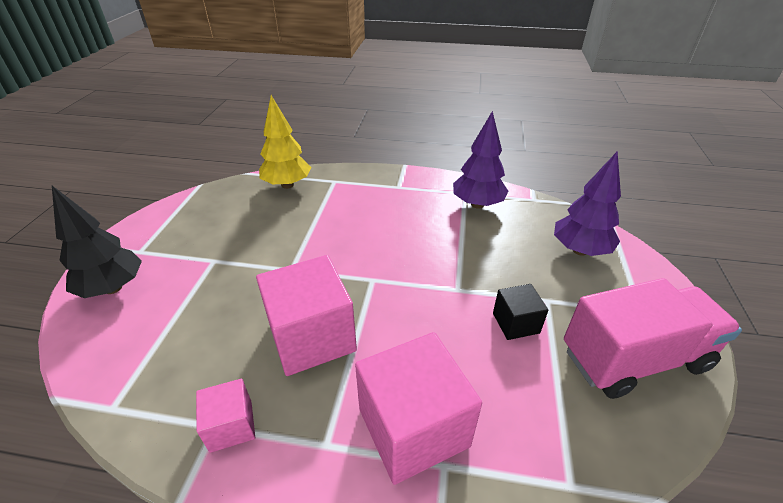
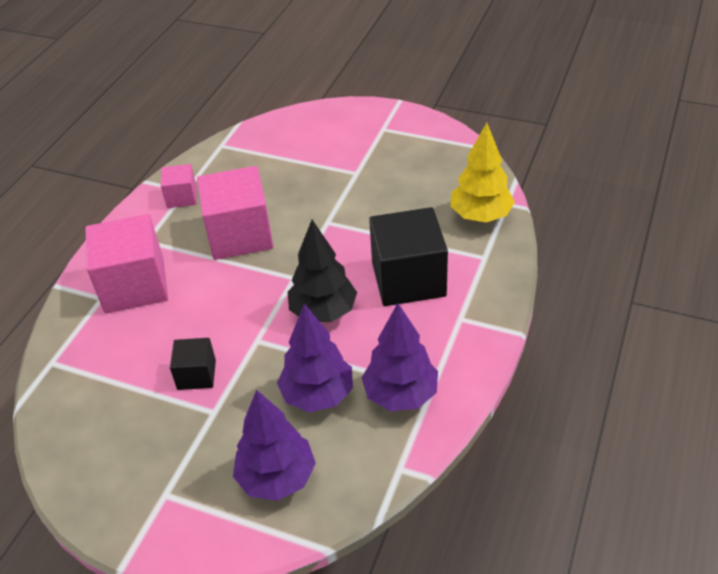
camera: 105 degrees right, 5 degrees up
(113, 288) = (338, 123): black tree -> black tree (323, 312)
(363, 212) = (408, 279): none -> black cube
(497, 242) = (318, 395): none -> purple tree
(634, 358) = (118, 455): pink truck -> none

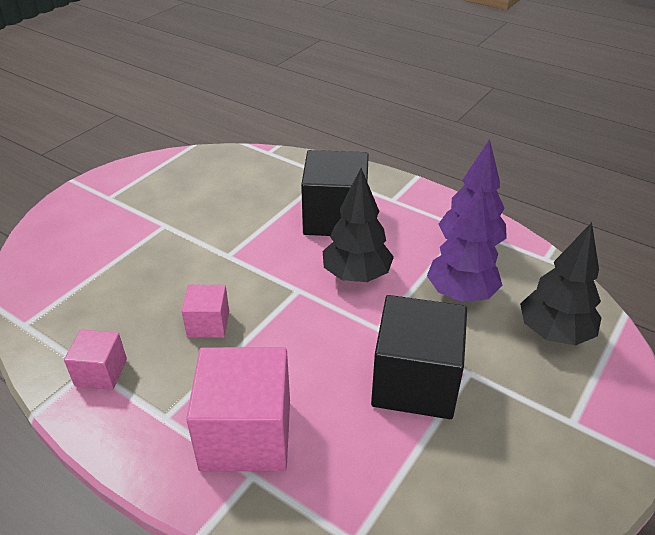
camera: 80 degrees left, 5 degrees down
(196, 375) = (415, 382): black cube -> black cube, size x1.93
(240, 235) = (208, 324): pink cube -> pink cube, size x0.52
(277, 478) = (554, 333): purple tree -> black tree
(480, 216) = (276, 167): yellow tree -> none

